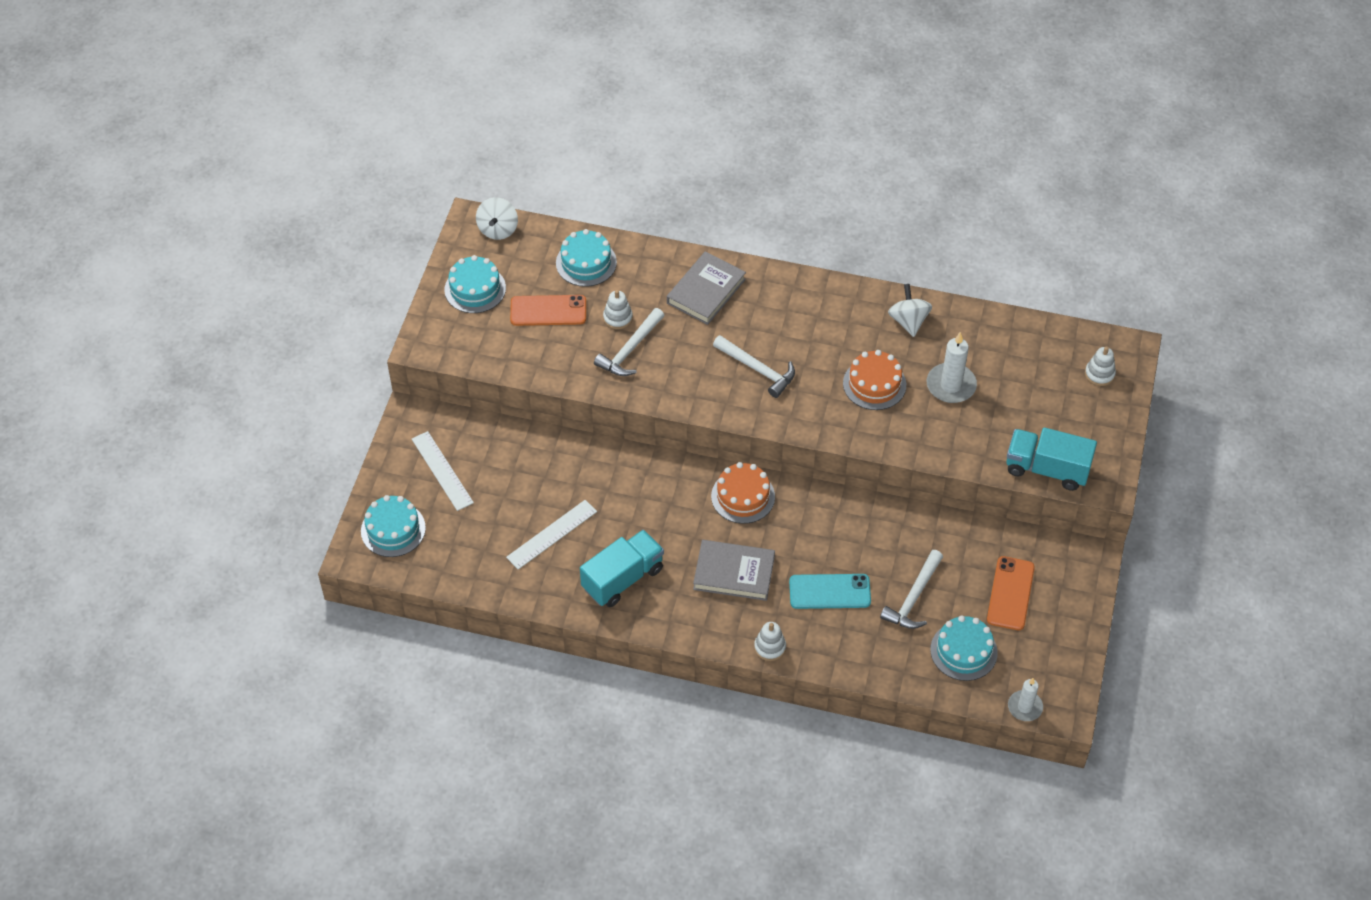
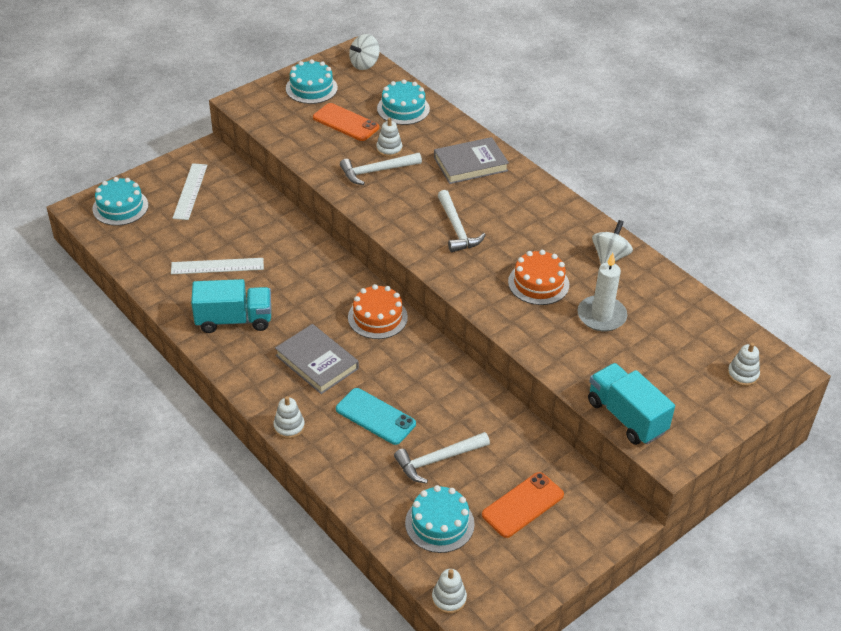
camera: 35 degrees right, 10 degrees down
(1025, 707) = (449, 599): white candle -> white stacking toy

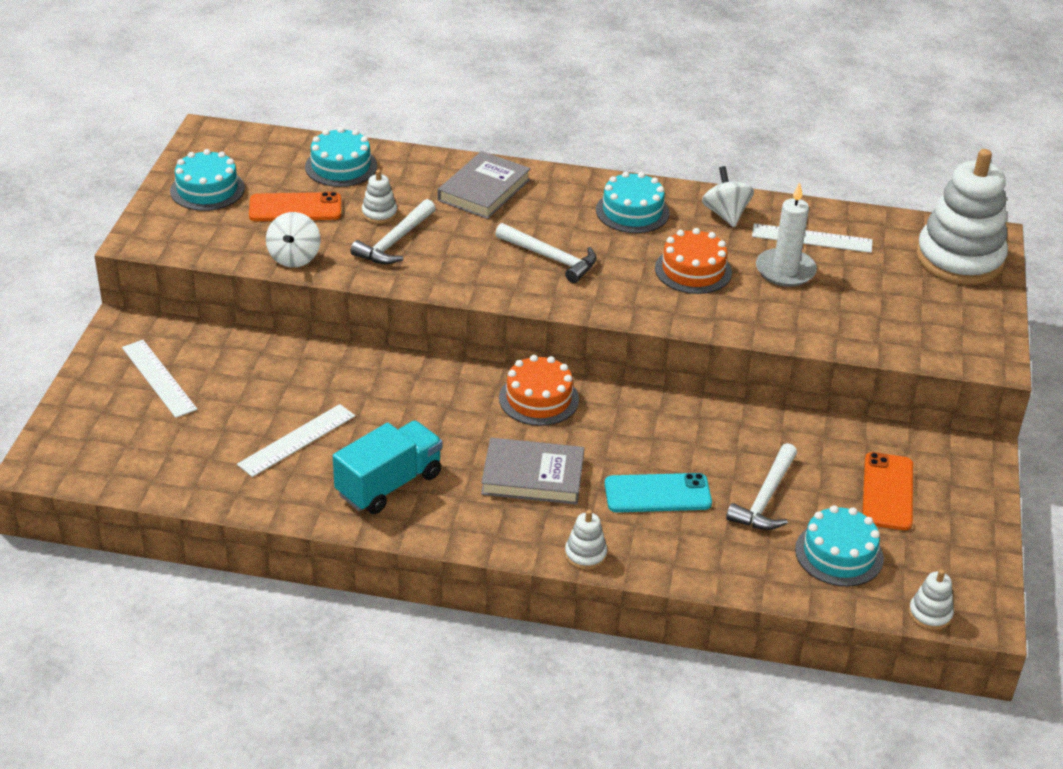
camera: 40 degrees left, 5 degrees down
(120, 207) = (91, 438): turquoise cake -> turquoise cake (632, 211)
(364, 64) = (237, 139): white spinning top -> white spinning top (294, 257)
(626, 417) = (916, 347): turquoise truck -> none
(650, 304) = (812, 238): none -> white ruler
(742, 375) = (959, 259): white stacking toy -> white stacking toy, size x2.43

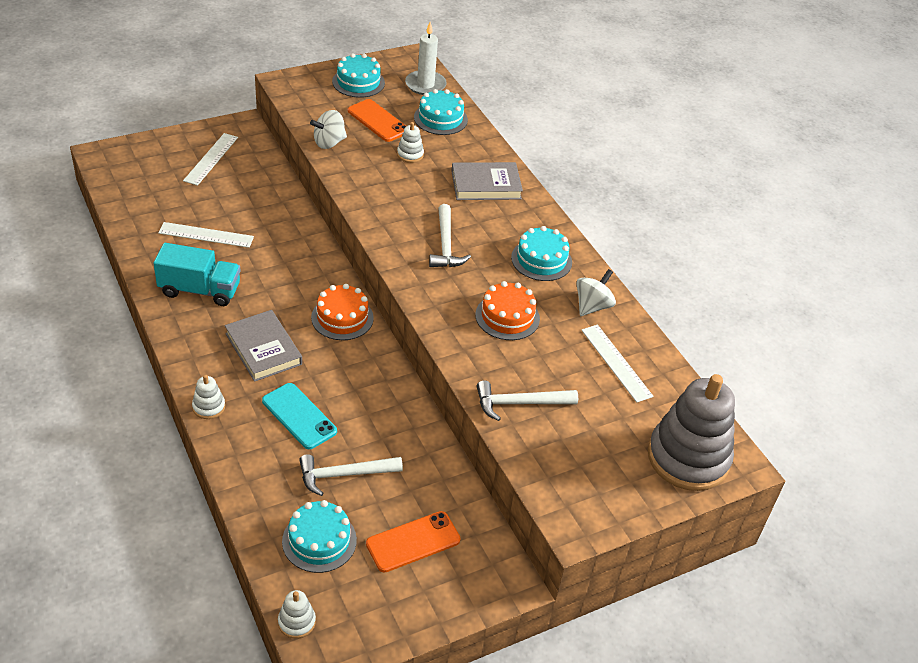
camera: 50 degrees right, 5 degrees up
(394, 242) = (388, 173): white hammer -> white hammer (519, 403)
(785, 270) = (560, 364): white candle -> white candle (425, 85)
(959, 259) = (688, 458): white stacking toy -> grey stacking toy

